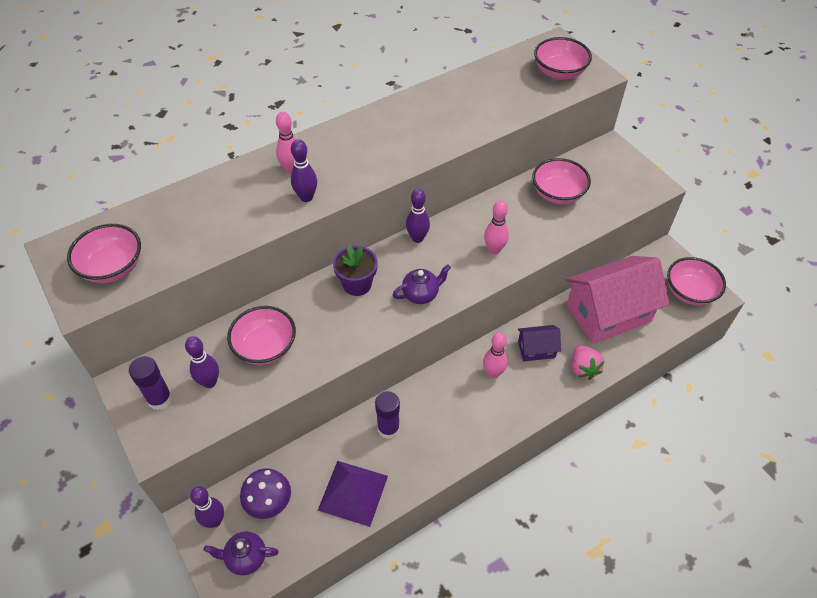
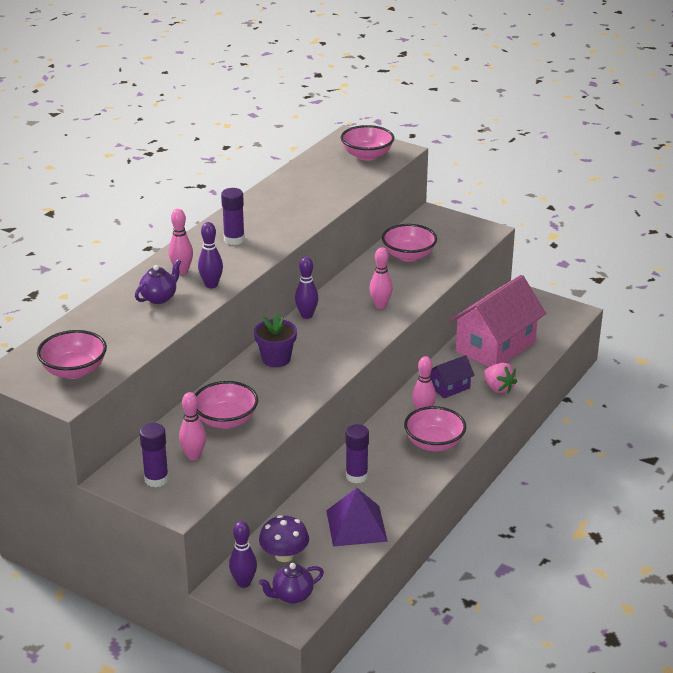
camera: 25 degrees left, 20 degrees down
(209, 382) = (193, 456): purple bowling pin -> pink bowling pin
(365, 144) = (234, 239): none -> purple glue stick
(421, 294) = (338, 350): purple teapot -> purple teapot (159, 298)
(689, 292) = (554, 314): pink bowl -> pink bowl (434, 443)

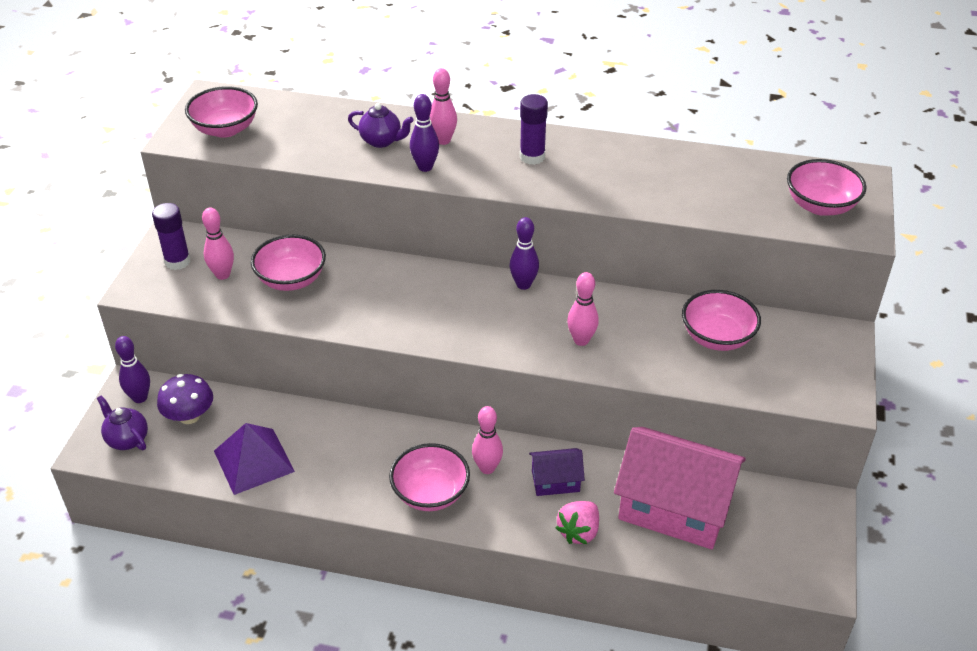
camera: 70 degrees right, 10 degrees up
(276, 359) = (422, 284): purple flower pot -> none
(356, 476) = (341, 438): purple glue stick -> none
(450, 387) = (555, 481): purple house -> purple house turned 45 degrees counterclockwise

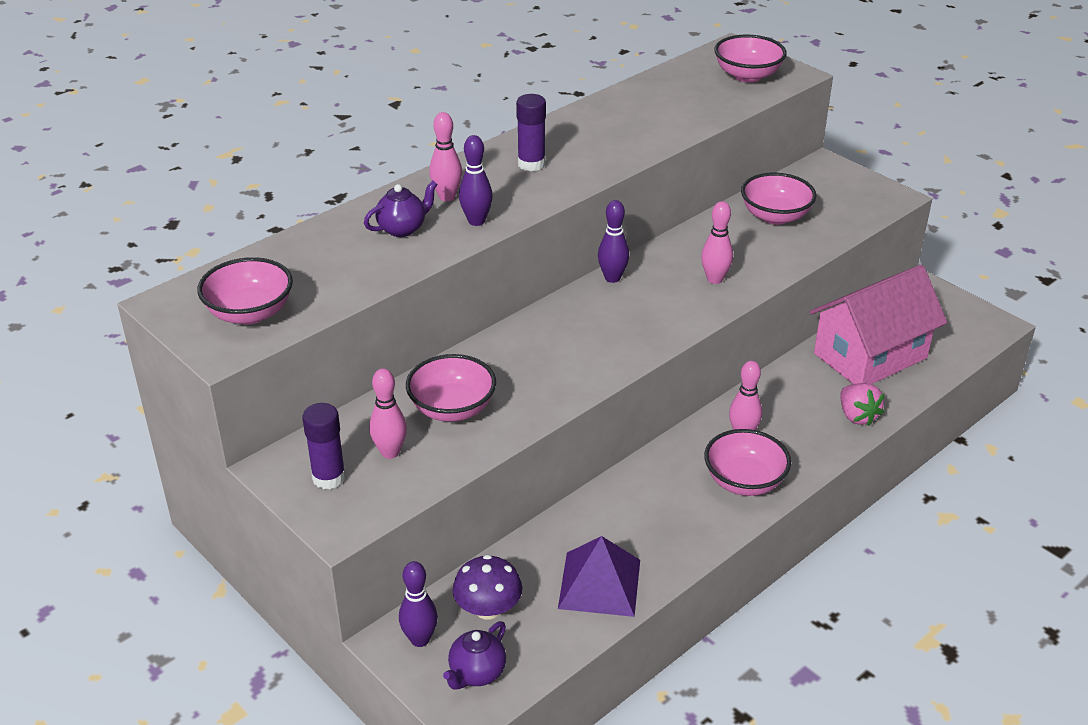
camera: 55 degrees left, 5 degrees down
(127, 439) = (477, 673): purple teapot -> purple teapot turned 45 degrees counterclockwise
(555, 481) = (790, 403): purple house -> none

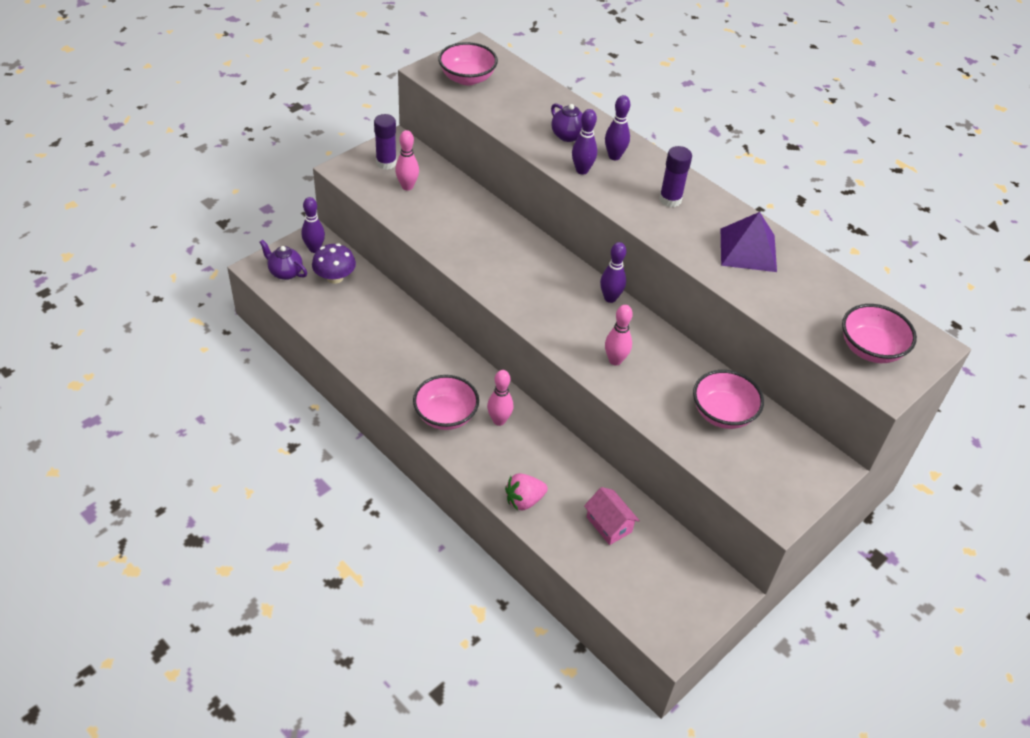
camera: 85 degrees right, 10 degrees up
(447, 197) = (614, 156): pink bowling pin -> purple bowling pin
(452, 408) = (449, 212): pink bowl -> none
(600, 584) = (350, 329): purple pyramid -> purple pyramid (748, 250)
(870, 356) = (609, 524): pink house -> pink house, size x0.46

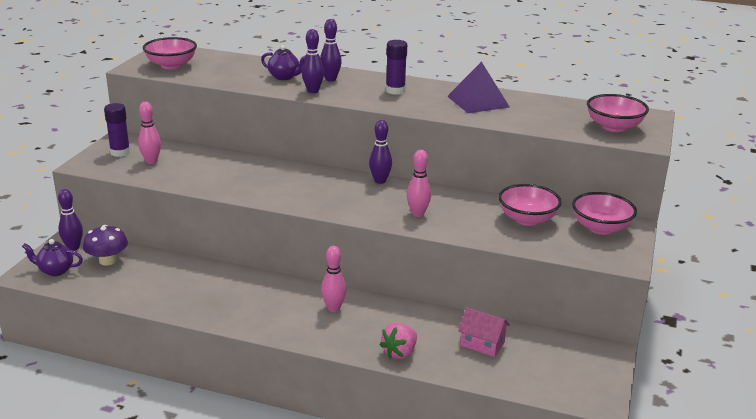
camera: 25 degrees left, 20 degrees down
(445, 415) = (284, 320): pink bowl -> pink bowl (601, 228)

